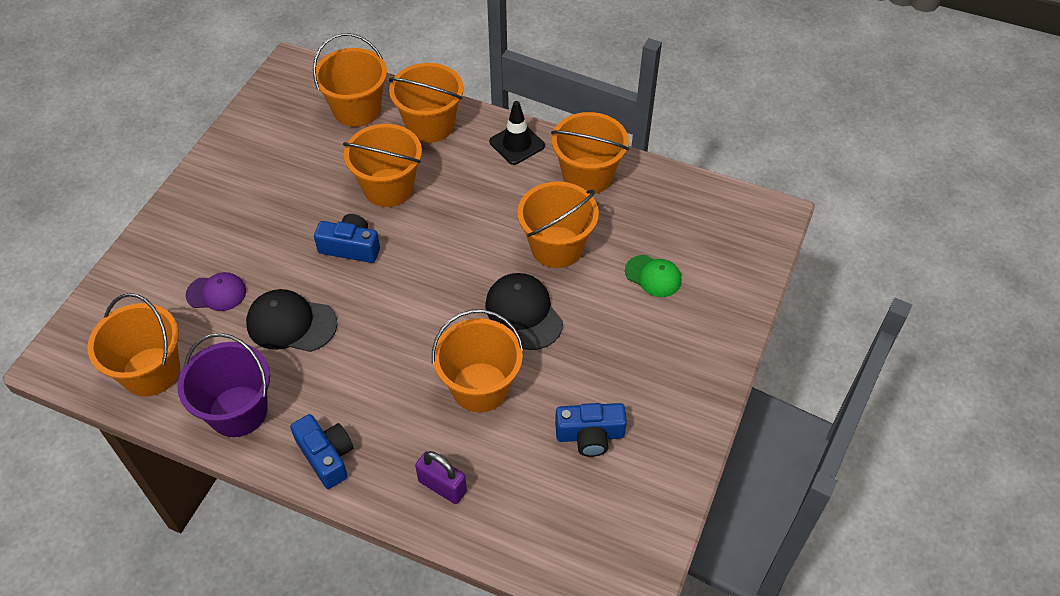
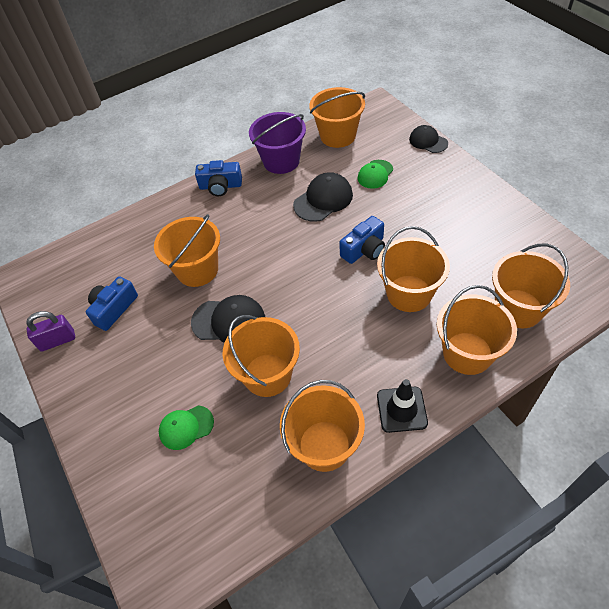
camera: 130 degrees right, 0 degrees up
(124, 267) = (428, 141): none -> black cap
(216, 293) = (375, 174): purple cap -> green cap
(442, 486) = (156, 225): purple padlock -> purple padlock (57, 340)

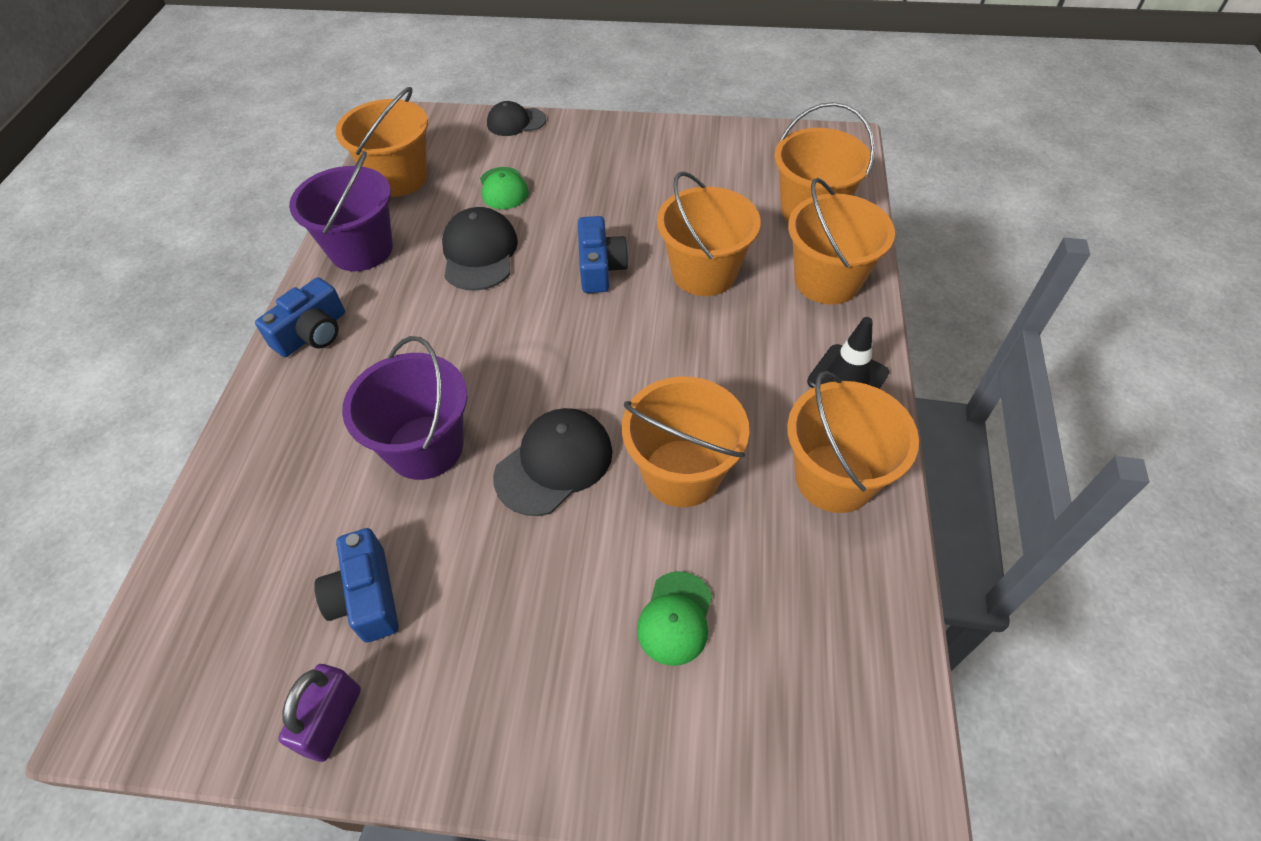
camera: 55 degrees left, 0 degrees up
(197, 270) = (425, 447): orange bucket -> purple bucket

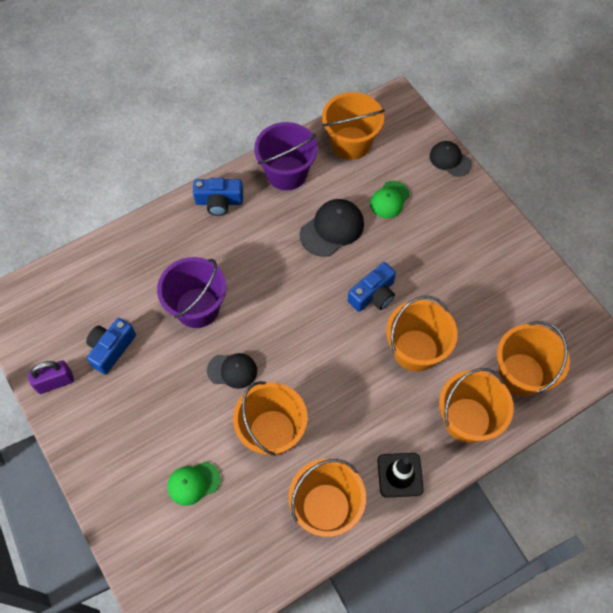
camera: 50 degrees right, 10 degrees up
(554, 463) = (232, 370): black cap -> black cap, size x0.66

